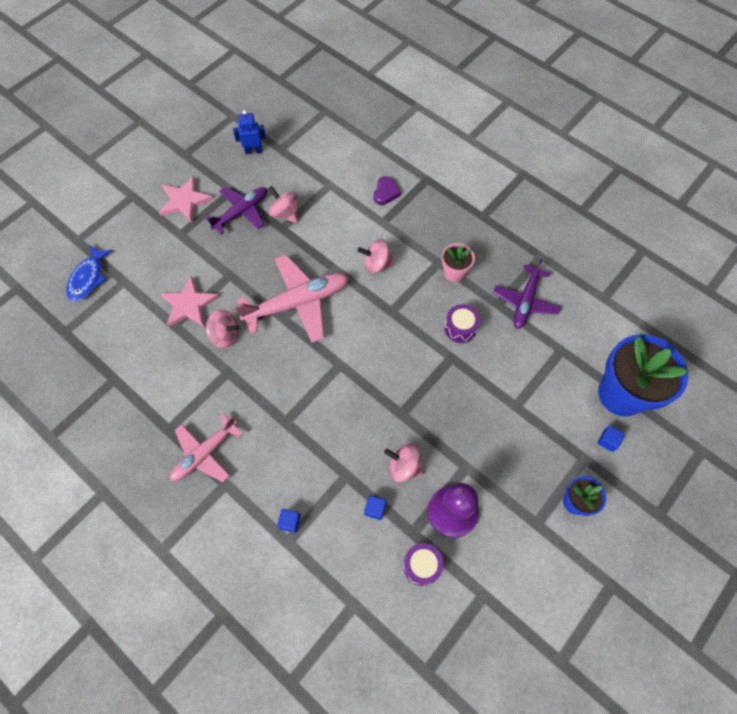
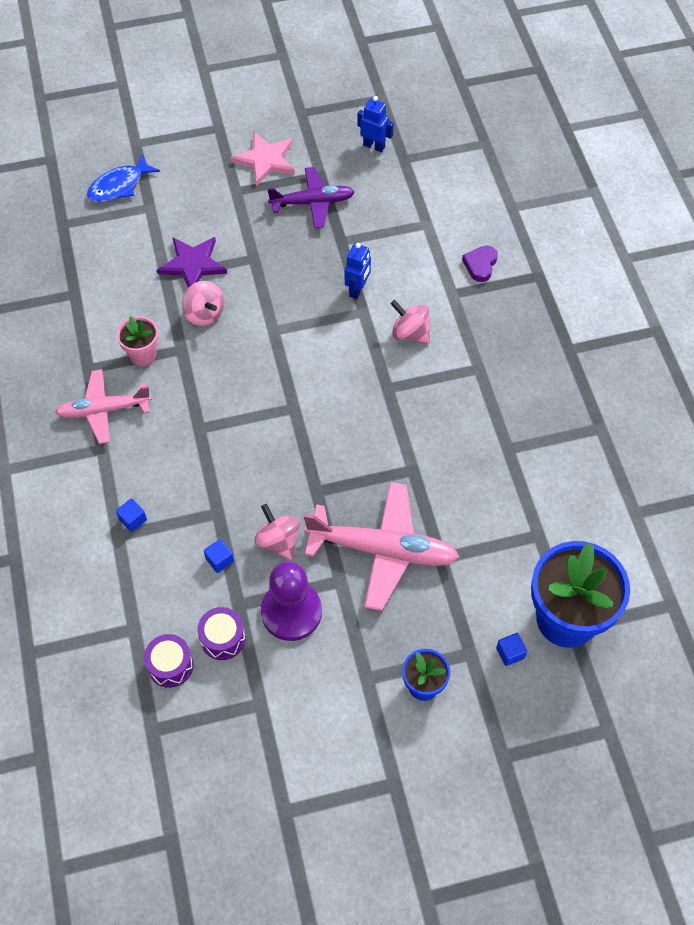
camera: 35 degrees right, 5 degrees down
(189, 305) = (193, 264): pink star -> purple star
(285, 213) = (356, 228): pink spinning top -> none
(297, 303) = (298, 324): pink plane -> pink plane (382, 550)
(319, 255) = (357, 289): none -> blue robot
(385, 192) = (480, 265): purple heart -> purple heart turned 150 degrees clockwise
(454, 273) = (486, 389): pink flower pot -> pink flower pot (142, 354)
(460, 328) = (446, 447): purple drum -> purple drum (170, 665)
(525, 301) = (540, 463): purple plane -> none

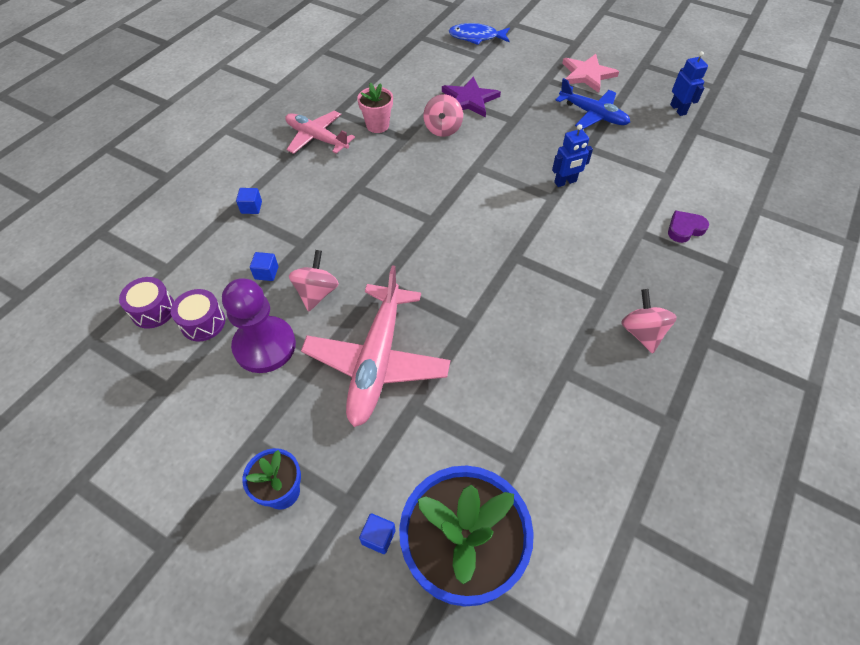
camera: 45 degrees right, 5 degrees down
(312, 202) = (592, 114): purple plane -> blue plane
(382, 550) = (377, 360): pink plane -> pink plane turned 45 degrees clockwise
(410, 333) = (574, 234): pink spinning top -> pink spinning top (642, 332)

